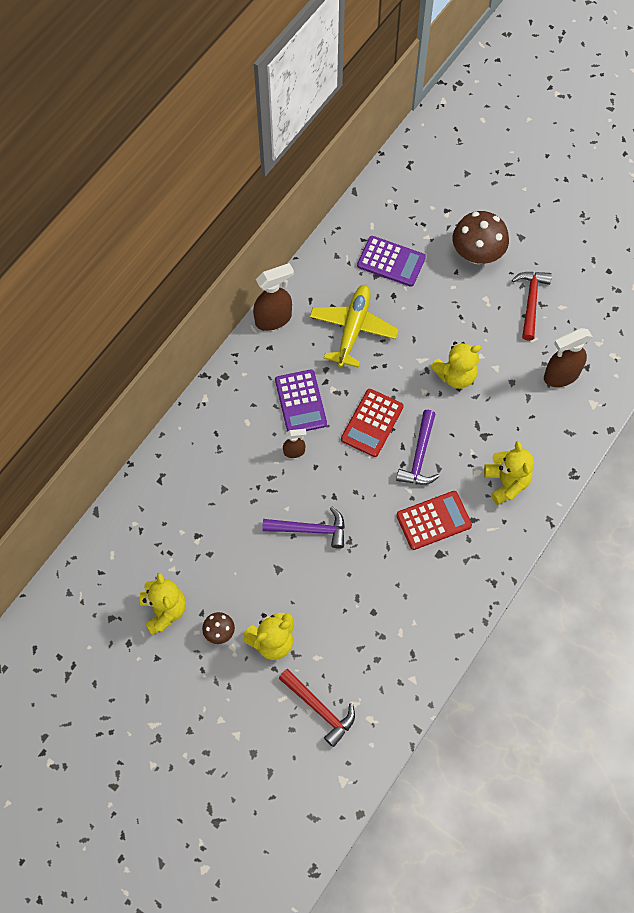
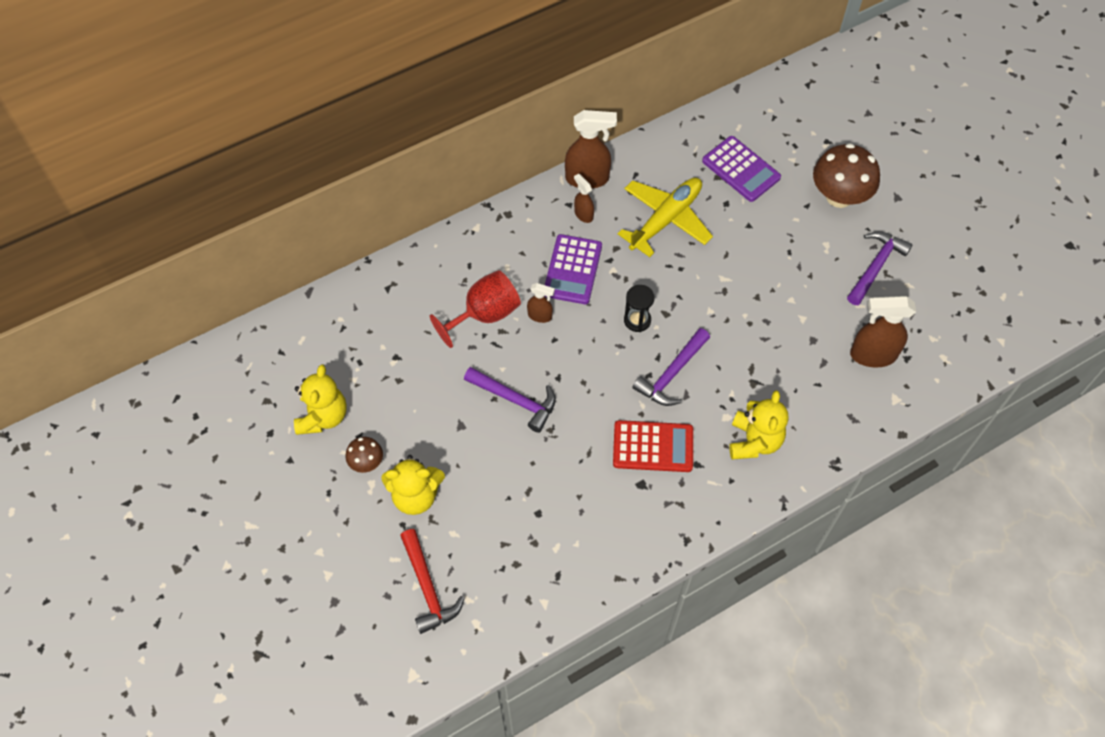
camera: 25 degrees right, 5 degrees down
(250, 469) = (484, 315): none -> red goblet
(286, 351) = (583, 214): none -> brown spray bottle
(372, 423) = (637, 320): red calculator -> black hourglass
(455, 375) = (753, 308): yellow teddy bear -> none
(531, 302) = (875, 266): red hammer -> purple hammer

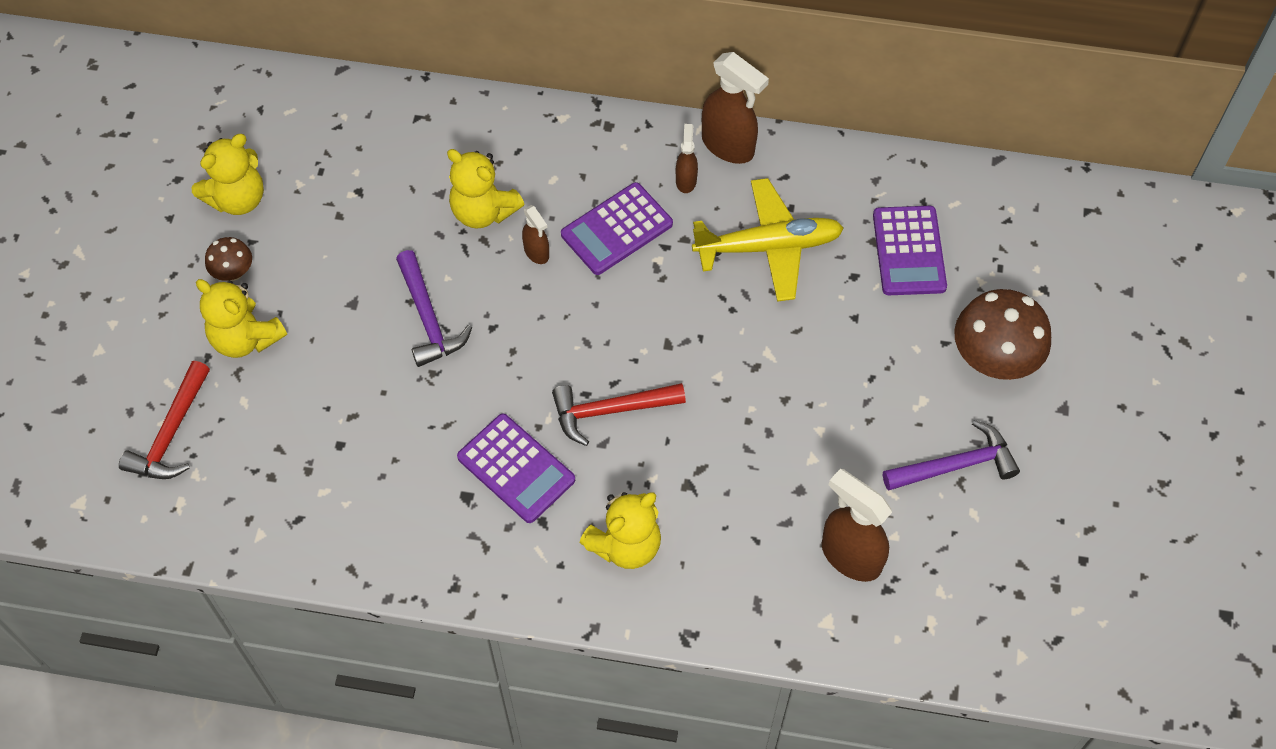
camera: 40 degrees right, 0 degrees up
(484, 315) = (483, 211): red goblet -> yellow teddy bear
(637, 320) = (631, 329): black hourglass -> none
(653, 447) = (516, 469): red calculator -> purple calculator
(672, 374) = (610, 411): purple hammer -> red hammer

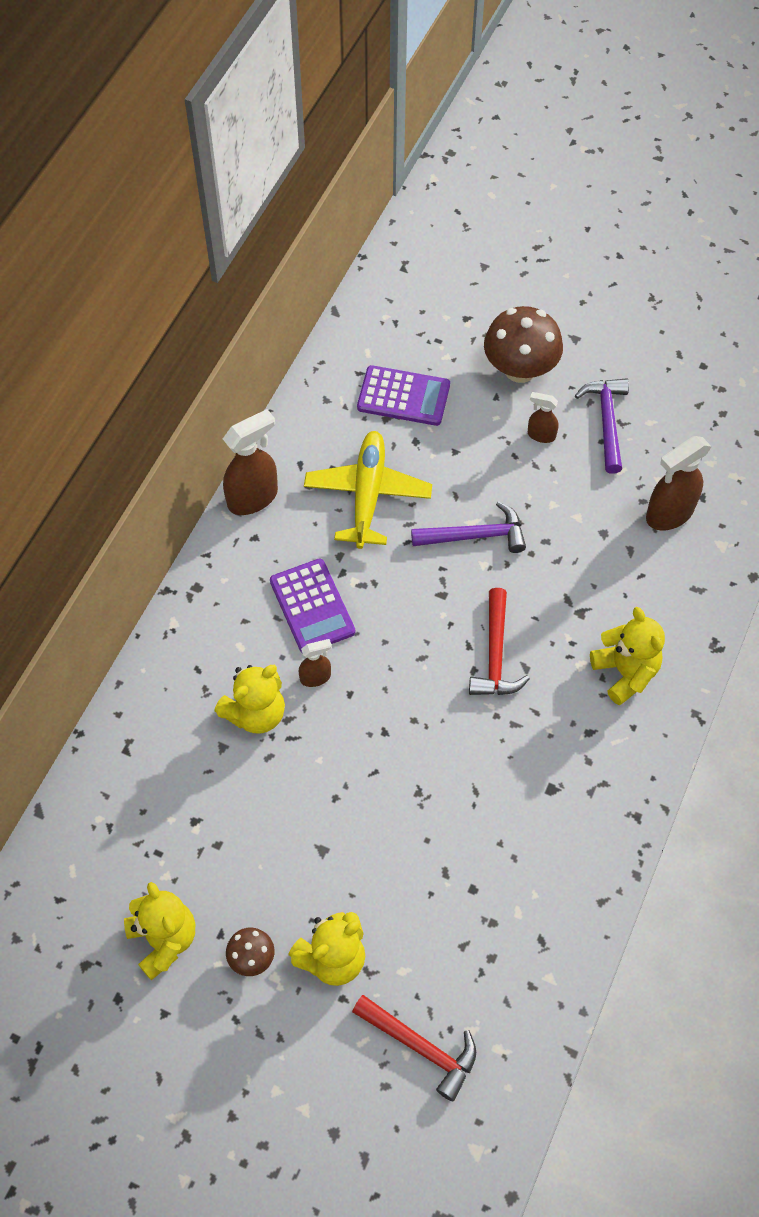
camera: 75 degrees left, 0 degrees up
(428, 318) = (358, 785): purple hammer -> purple hammer (475, 536)
(516, 469) = (533, 742): purple calculator -> none
(686, 180) = (278, 539): brown spray bottle -> brown spray bottle (541, 435)

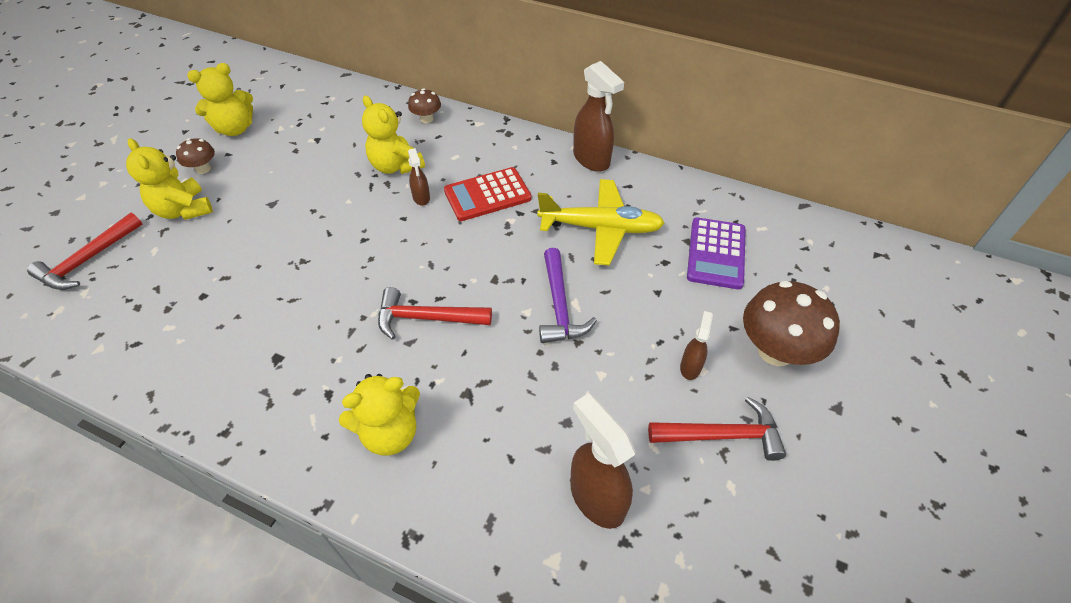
camera: 90 degrees right, 10 degrees down
(159, 686) = (426, 119): none -> brown mushroom
(312, 606) = (487, 195): purple calculator -> red calculator
(606, 422) = (722, 435): purple hammer -> red hammer

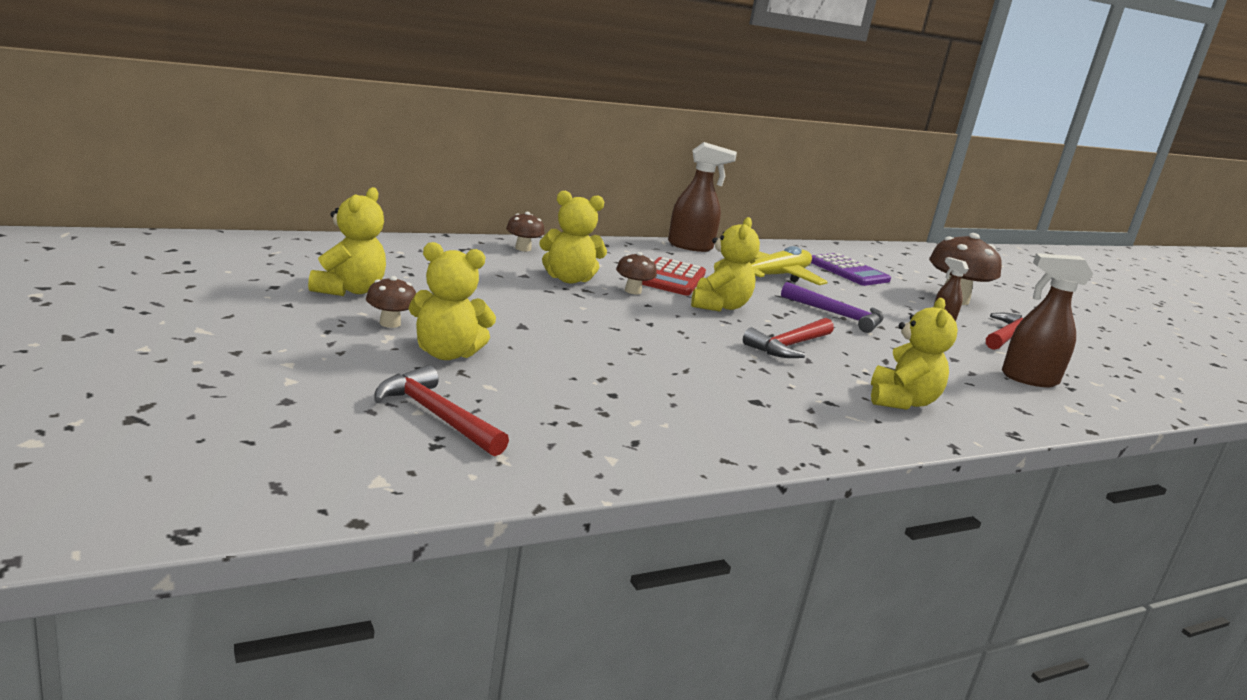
camera: 55 degrees left, 30 degrees down
(88, 260) = (436, 416): red hammer -> red hammer turned 150 degrees clockwise
(421, 198) = (633, 291): brown spray bottle -> brown mushroom
(461, 244) = (719, 306): none -> yellow teddy bear

